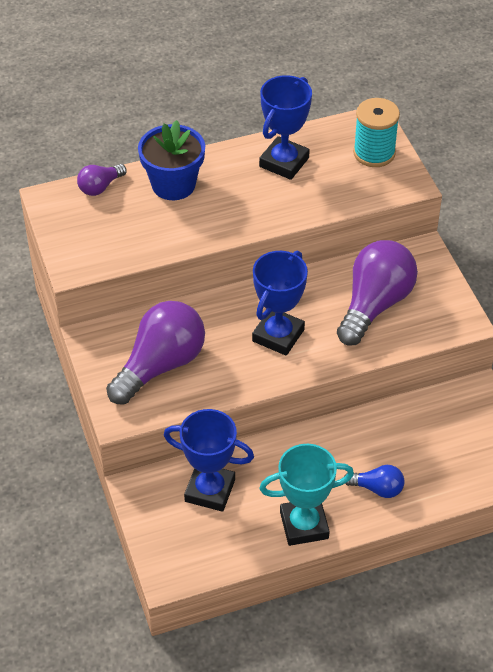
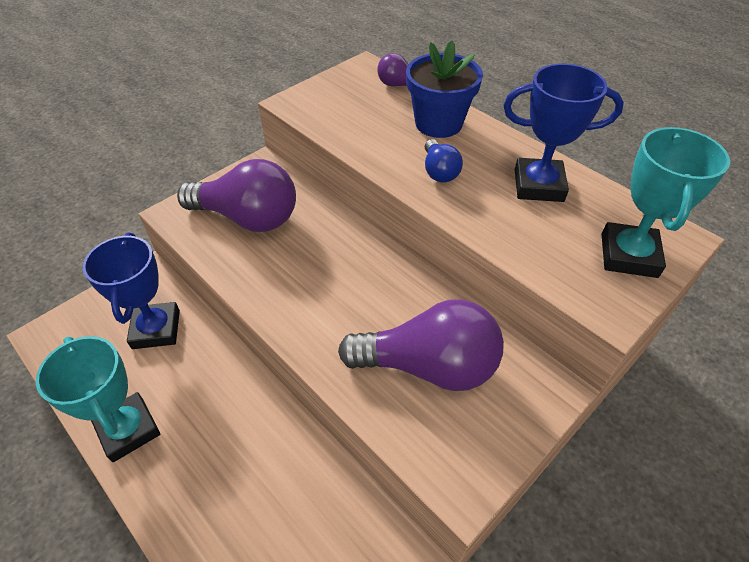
camera: 65 degrees right, 0 degrees up
(278, 335) = (330, 291): blue trophy -> none
(374, 153) = (628, 255): turquoise spool -> turquoise trophy
(377, 488) = (200, 490): blue light bulb -> blue light bulb (439, 171)

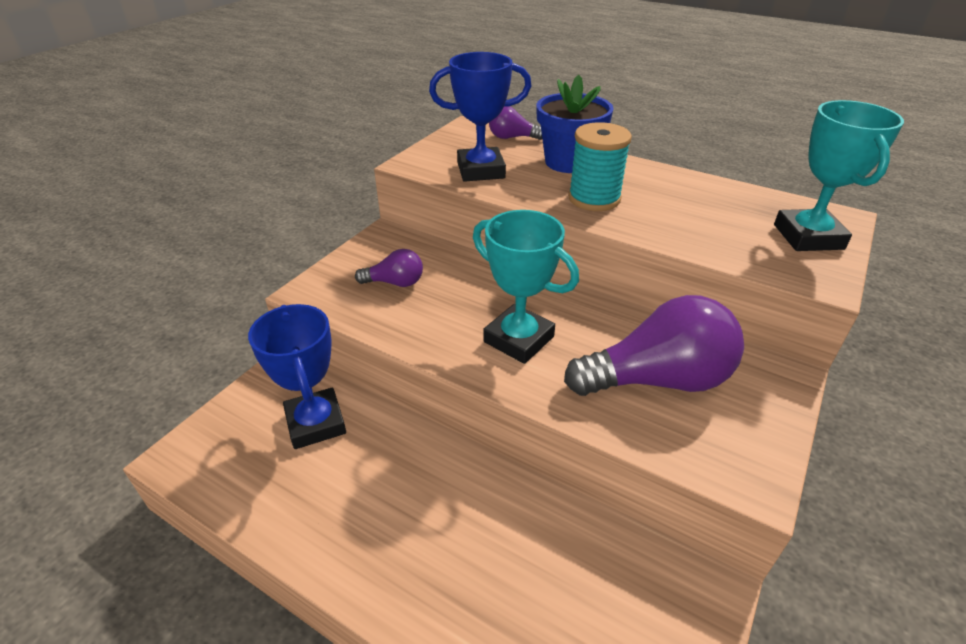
camera: 15 degrees left, 10 degrees down
(128, 430) = (327, 536): turquoise trophy -> turquoise trophy (518, 339)
(248, 218) = (395, 283): purple light bulb -> purple light bulb, size x0.49
(439, 171) = (594, 199): blue light bulb -> turquoise spool
(538, 185) = (693, 196): blue trophy -> blue trophy (480, 170)

